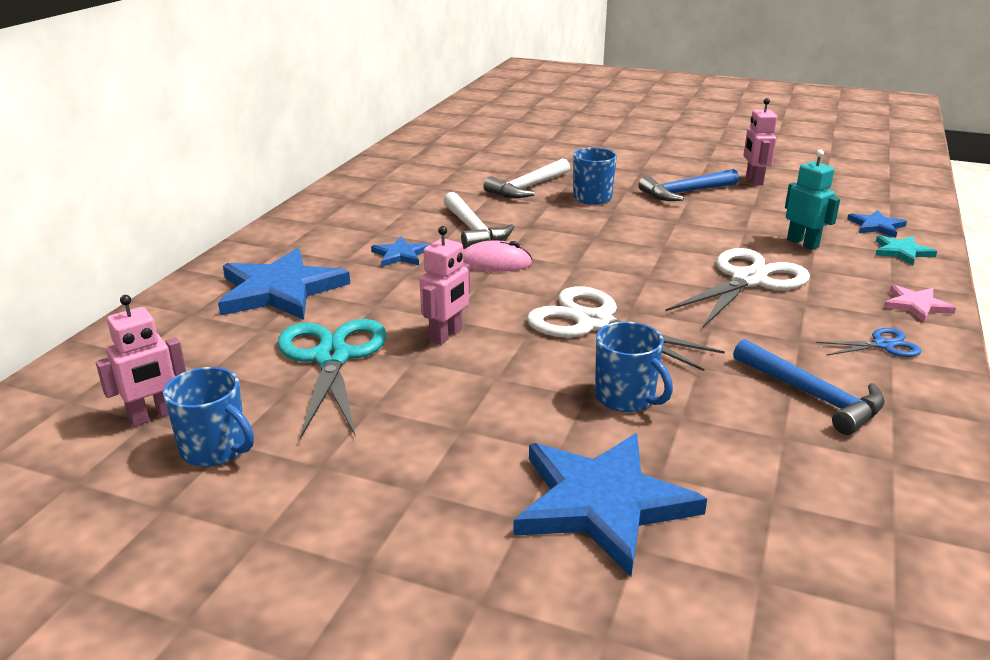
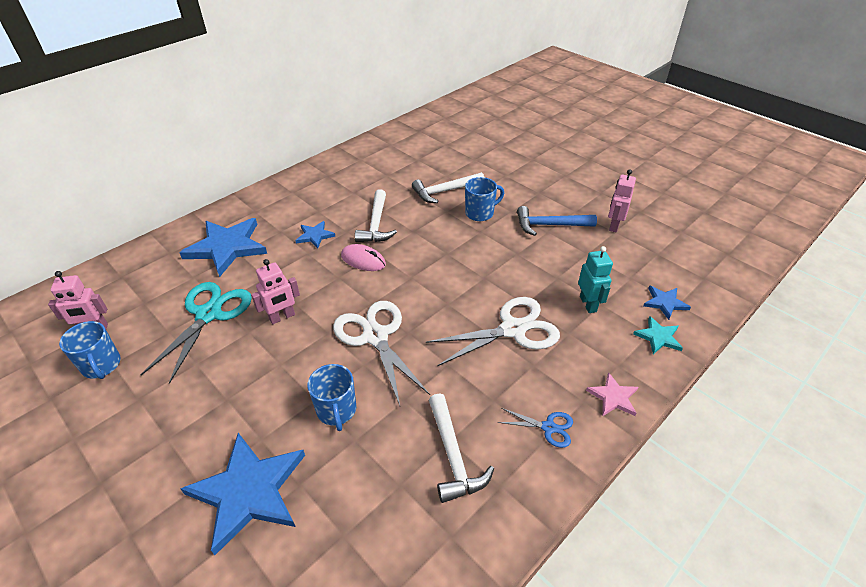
camera: 25 degrees right, 15 degrees up
(812, 396) = (453, 456): blue hammer -> white hammer

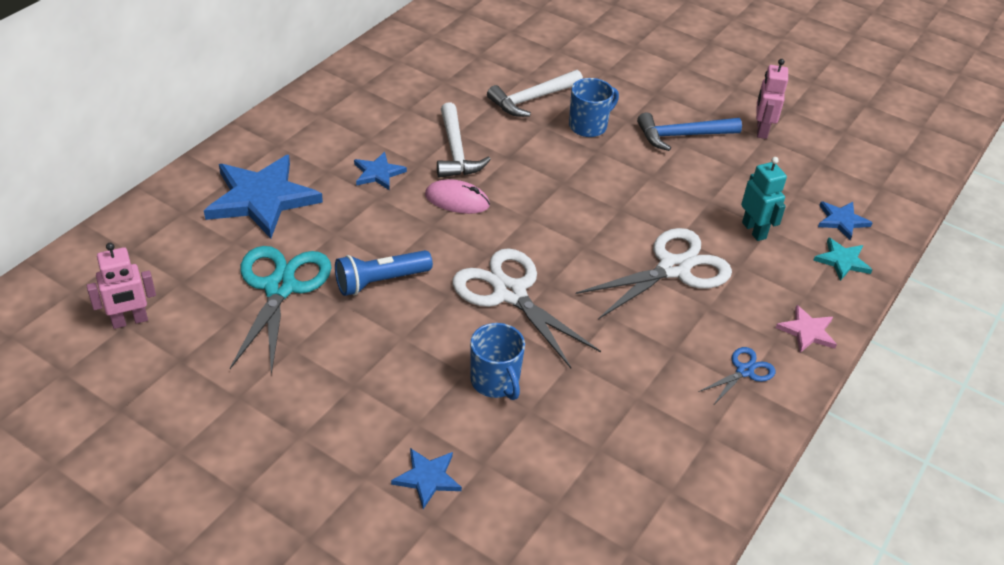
camera: 15 degrees left, 0 degrees up
(102, 365) = (167, 364): blue mug -> none
(248, 492) = (427, 478): blue star -> blue star, size x0.49
(282, 317) = (380, 282): pink robot -> blue flashlight
(453, 456) = (648, 412): white hammer -> none
(548, 427) = (744, 371): blue scissors -> blue scissors turned 45 degrees counterclockwise

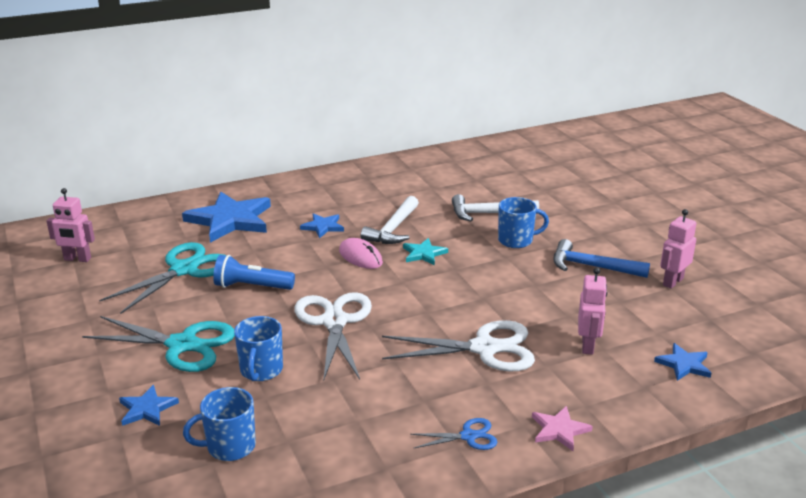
camera: 35 degrees right, 15 degrees down
(382, 386) = (182, 345): none -> turquoise scissors
(553, 481) = (229, 447): none -> blue mug
(754, 230) = (588, 346): turquoise robot -> pink robot
(842, 261) = (652, 392): turquoise star -> turquoise star (423, 254)

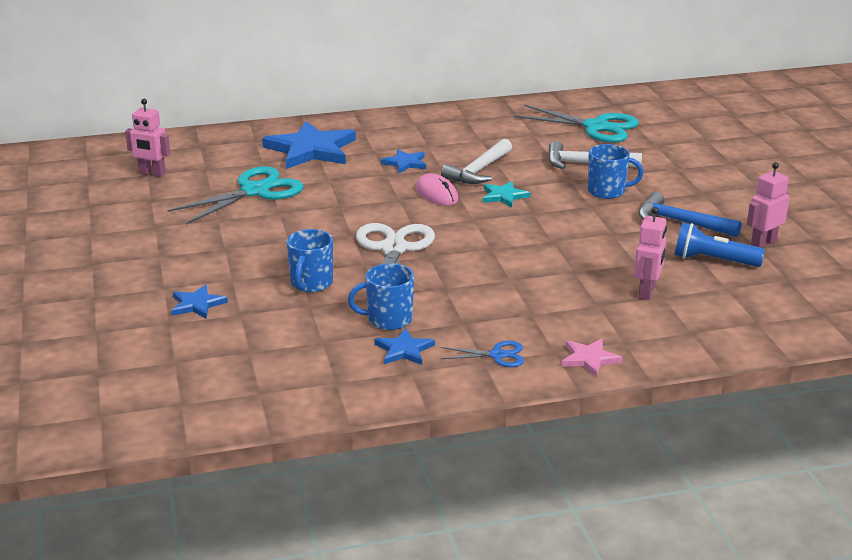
camera: 10 degrees right, 0 degrees up
(182, 345) = (240, 256): turquoise scissors -> turquoise scissors (596, 127)
(229, 447) = (267, 341): blue mug -> blue mug (388, 319)
(251, 287) = (319, 211): blue flashlight -> blue flashlight (713, 260)
(484, 348) = (538, 285): white scissors -> none
(684, 364) = (742, 317): blue star -> blue star (404, 350)

